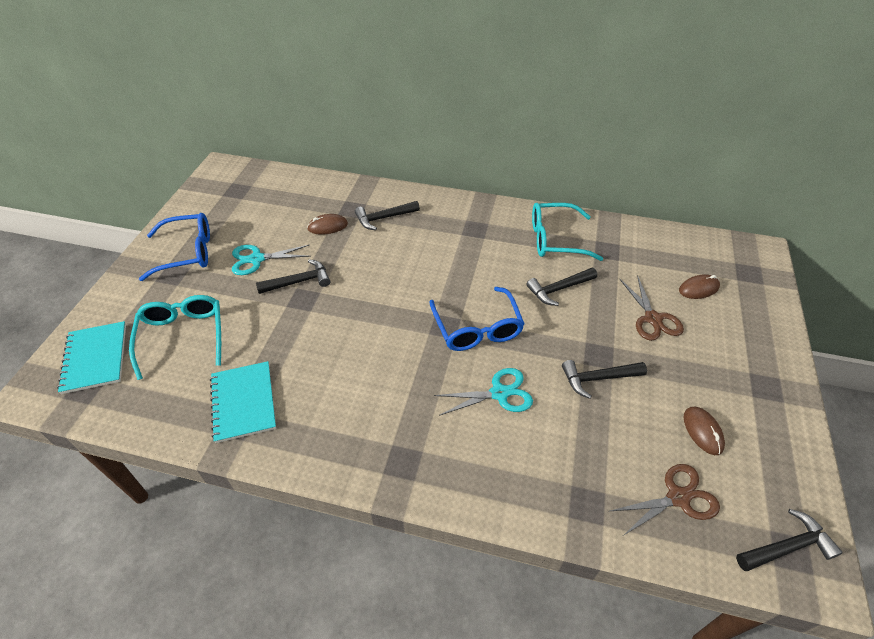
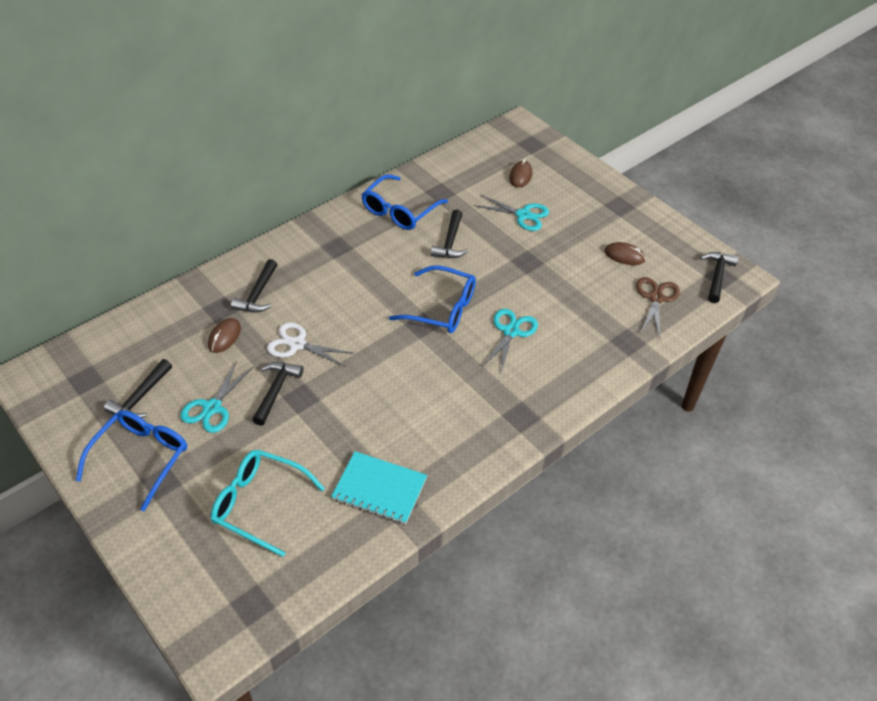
camera: 55 degrees left, 0 degrees up
(95, 358) = (219, 584): turquoise notebook -> none
(354, 266) = (297, 344): none -> white scissors
(555, 239) = (399, 211): turquoise glasses -> blue glasses
(597, 378) = (544, 275): black hammer -> black hammer (140, 398)
(653, 319) = (523, 215): brown scissors -> turquoise scissors

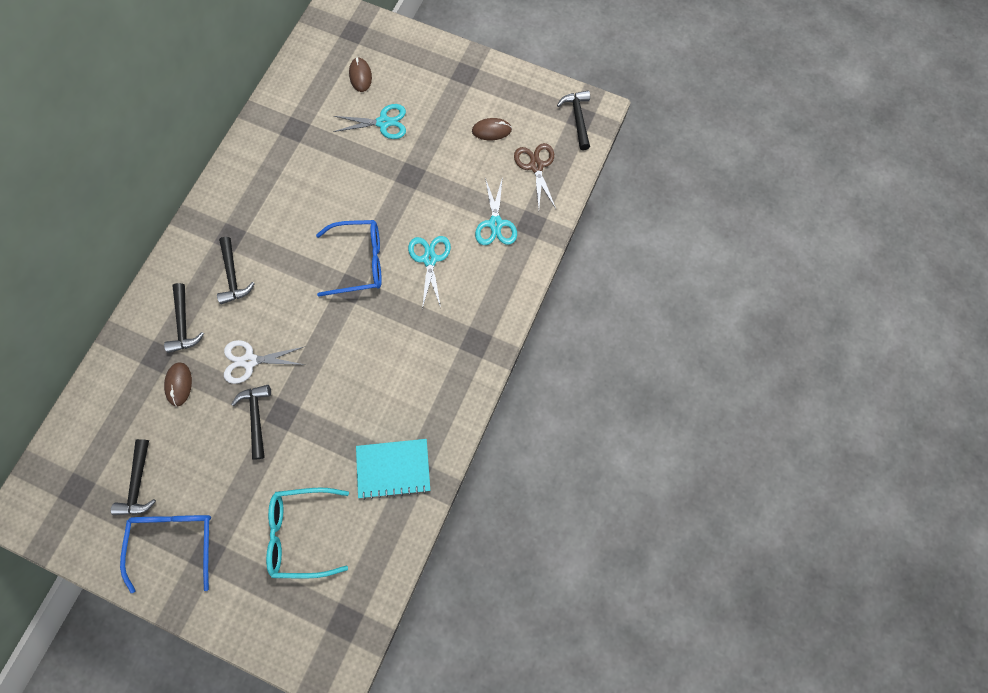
camera: 25 degrees left, 25 degrees up
(212, 407) = (210, 461): turquoise scissors -> turquoise scissors (495, 224)
(399, 211) = (267, 168): blue glasses -> none
(450, 242) = (332, 184): black hammer -> black hammer (233, 276)

